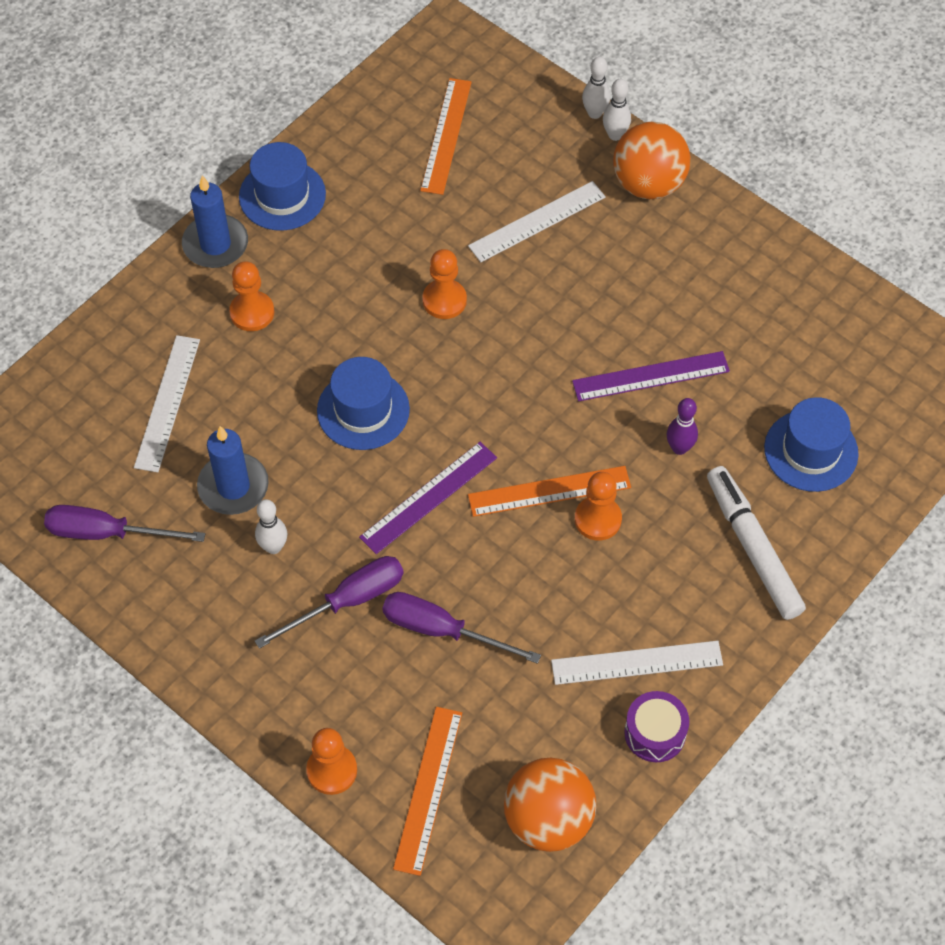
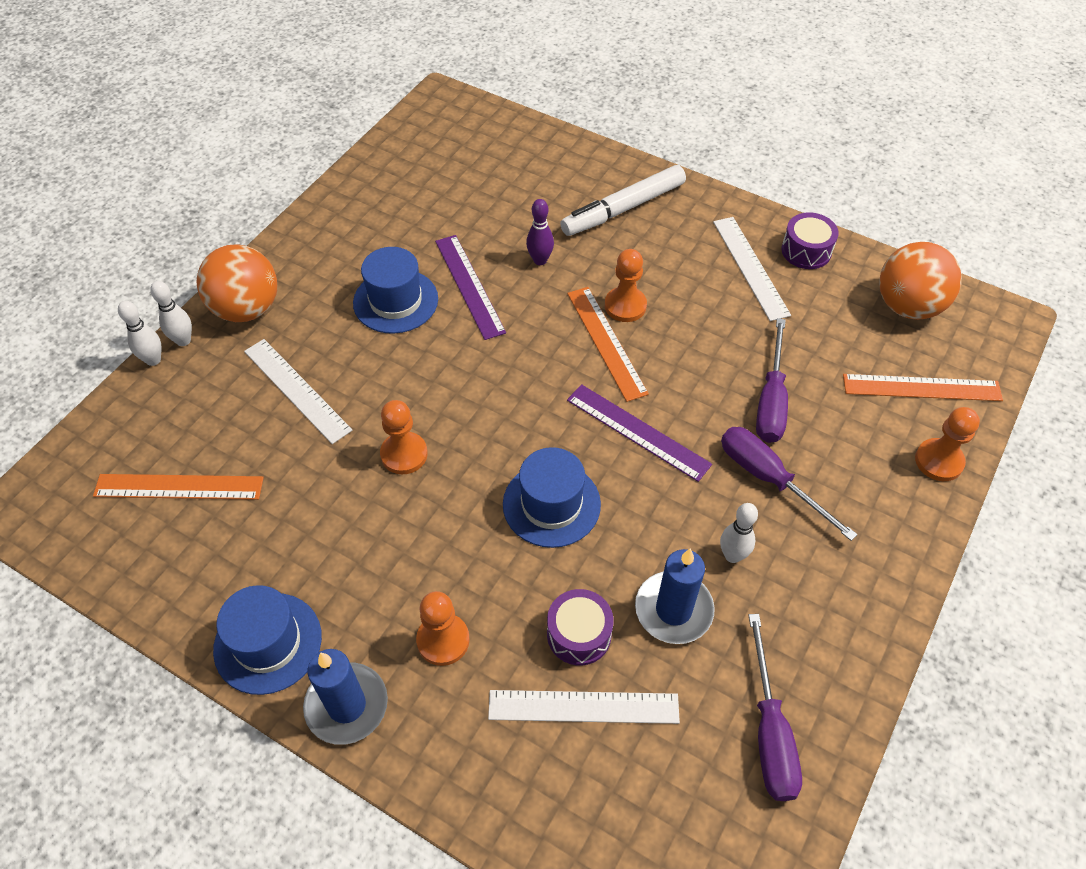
camera: 100 degrees left, 5 degrees down
(230, 410) = (579, 634): none -> purple drum
(811, 451) = (524, 182): blue hat -> blue hat (395, 301)

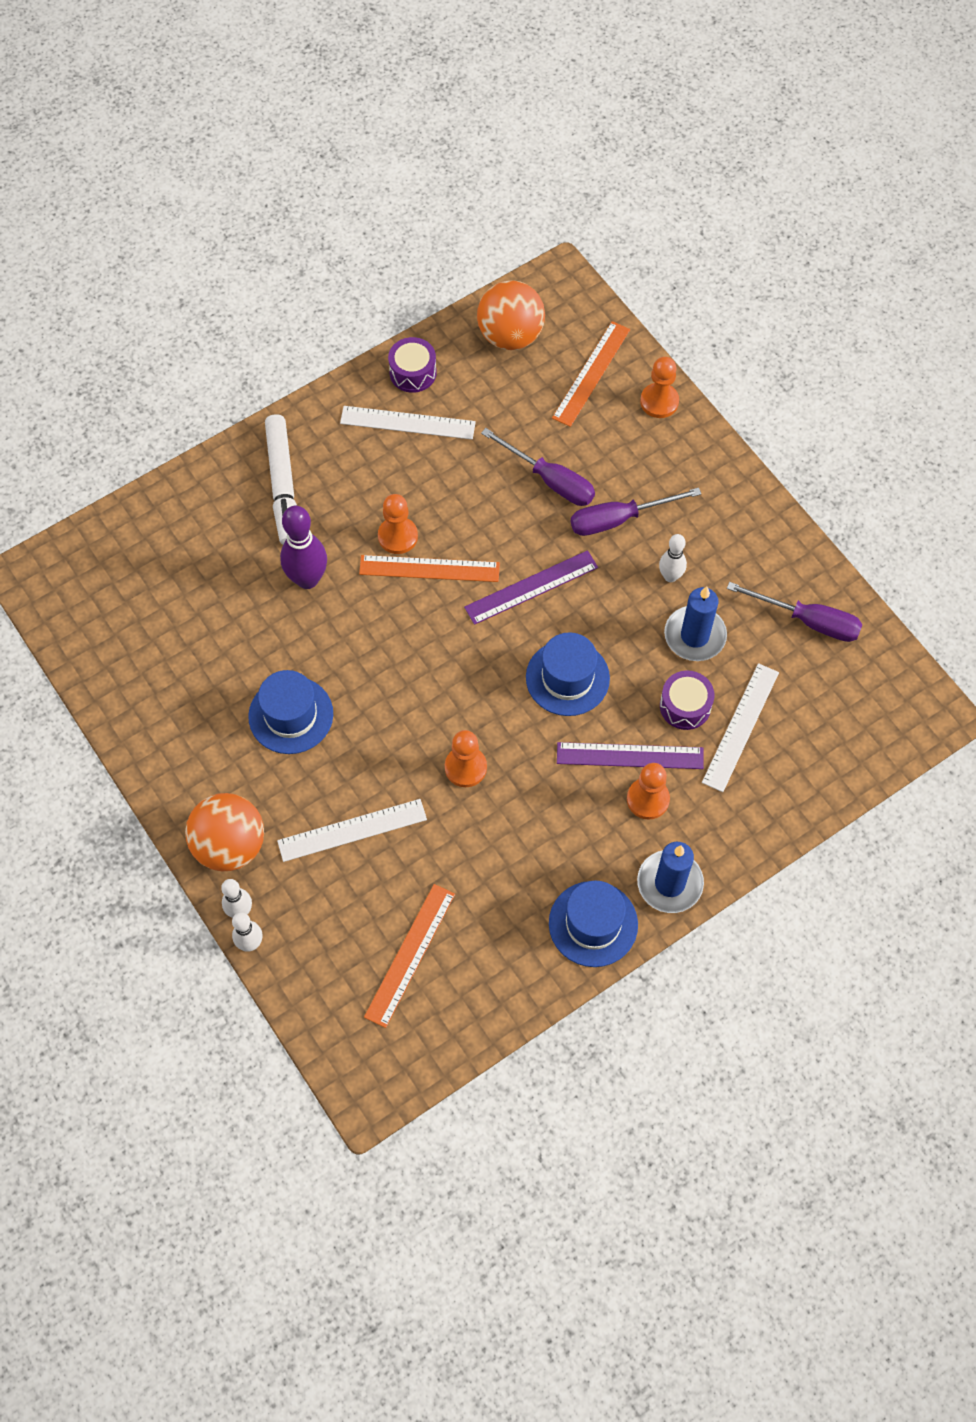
camera: 65 degrees left, 10 degrees up
(469, 286) = (306, 648): purple ruler -> purple ruler (630, 756)
(540, 260) = (307, 579): purple bowling pin -> purple bowling pin, size x1.69

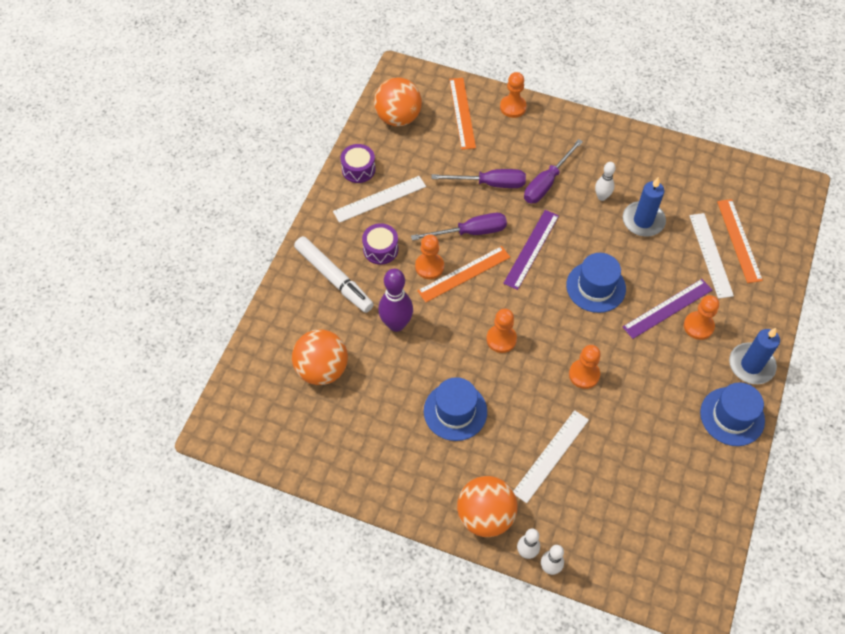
camera: 35 degrees left, 5 degrees down
(189, 579) = (322, 369): none -> orange ball
(407, 669) = (501, 339): none -> orange pawn
(410, 954) = (648, 507): orange ruler -> orange ruler (739, 240)
(685, 706) = (672, 262): purple drum -> purple drum (380, 249)
(808, 621) = (694, 177): purple screwdriver -> purple screwdriver (470, 232)

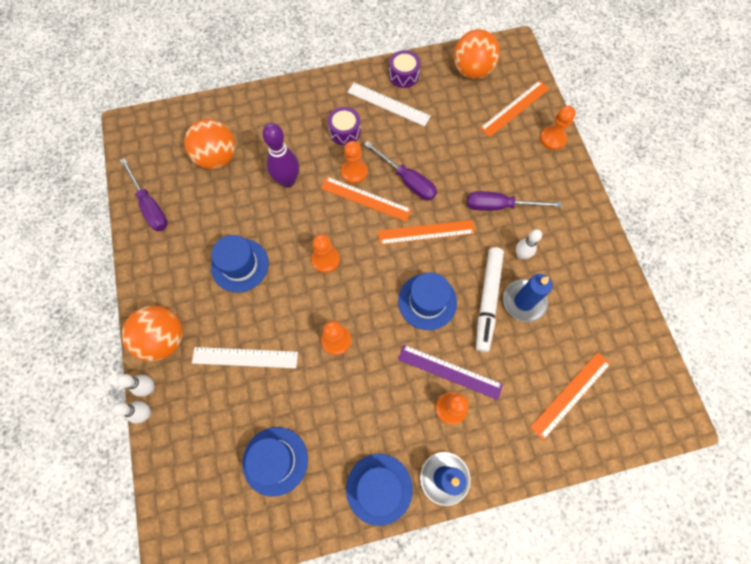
camera: 55 degrees right, 10 degrees up
(334, 278) = (297, 118): white marker -> white marker (488, 300)
(490, 183) = (464, 166): purple screwdriver -> purple screwdriver (150, 206)
(531, 249) = (426, 232): purple ruler -> orange ruler
(661, 482) = (275, 461): none -> blue hat
(710, 255) = (534, 378): white ruler -> none

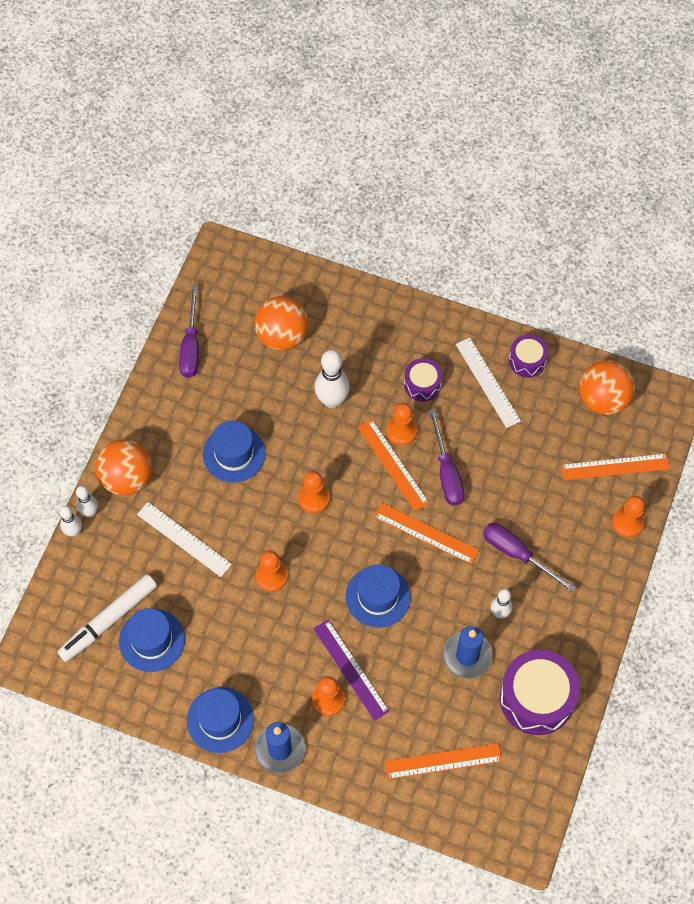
camera: 35 degrees right, 5 degrees down
(287, 181) = (332, 400): purple bowling pin -> white bowling pin
(488, 300) = (434, 632): white marker -> white marker (109, 621)
(595, 299) = (536, 698): none -> purple drum

